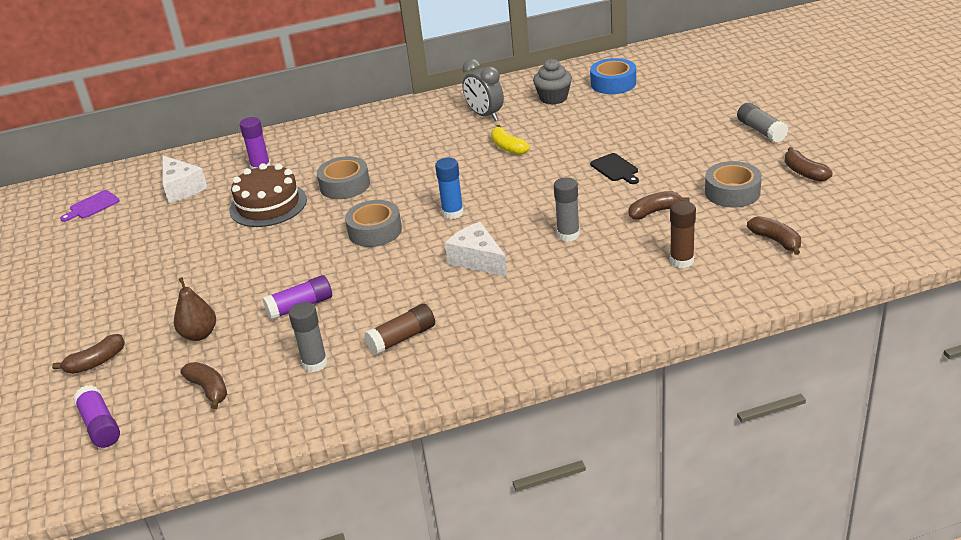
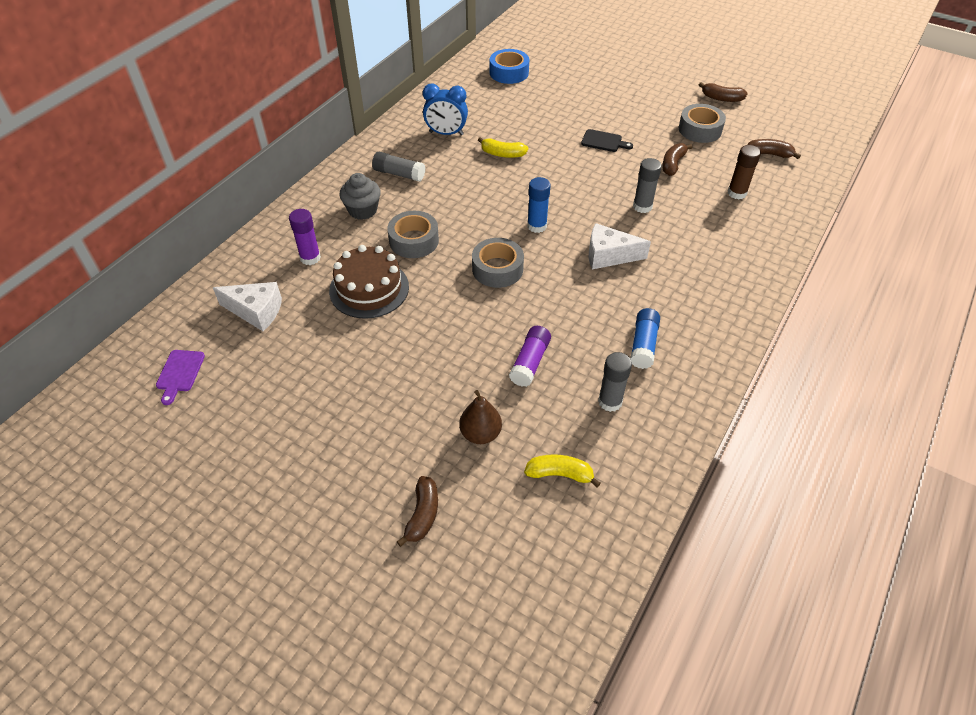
camera: 45 degrees left, 15 degrees up
(100, 426) = (515, 565): purple glue stick -> none
(209, 389) = (560, 474): brown banana -> yellow banana
(402, 338) = (643, 345): brown glue stick -> blue glue stick
(485, 115) = (446, 133): grey clock -> blue clock
(553, 98) = (480, 100): grey cupcake -> grey cupcake (362, 210)
(761, 131) = (657, 77): grey glue stick -> grey glue stick (399, 174)

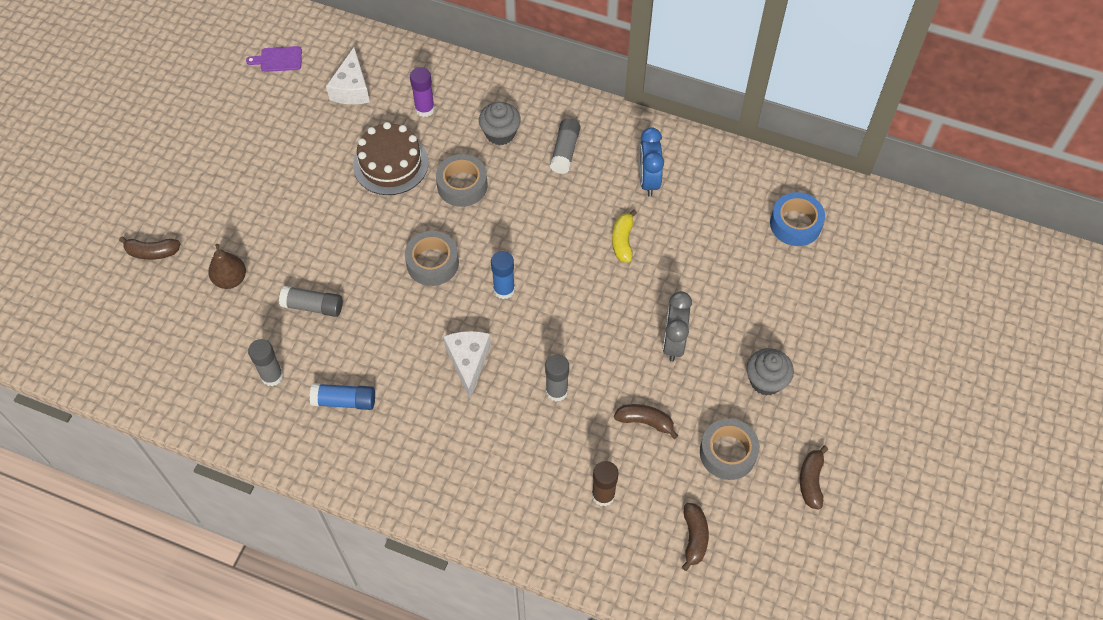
camera: 80 degrees right, 10 degrees up
(530, 362) = (313, 306): purple glue stick -> grey glue stick
(560, 474) = (193, 343): yellow banana -> none
(603, 141) = (673, 343): black cutting board -> grey clock
(641, 105) = (766, 381): none -> grey cupcake

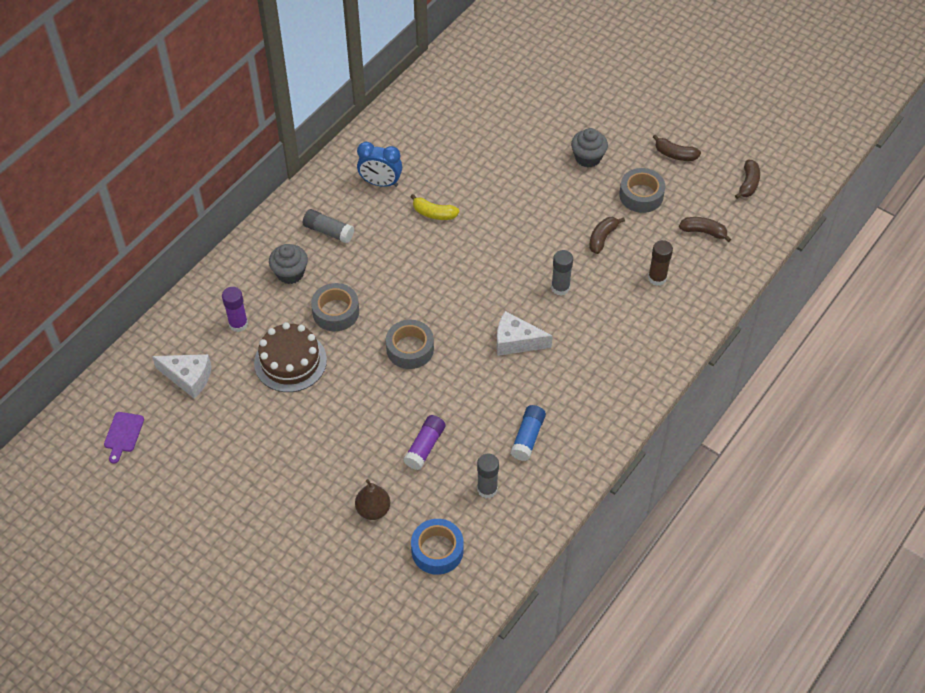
camera: 75 degrees left, 5 degrees down
(152, 252) = (318, 574): brown banana -> brown banana (748, 184)
(313, 306) = (425, 447): grey glue stick -> purple glue stick
(504, 290) = (454, 303): blue glue stick -> none
(673, 343) = (539, 204): grey clock -> none
(795, 224) = (456, 103): blue tape -> blue tape (437, 550)

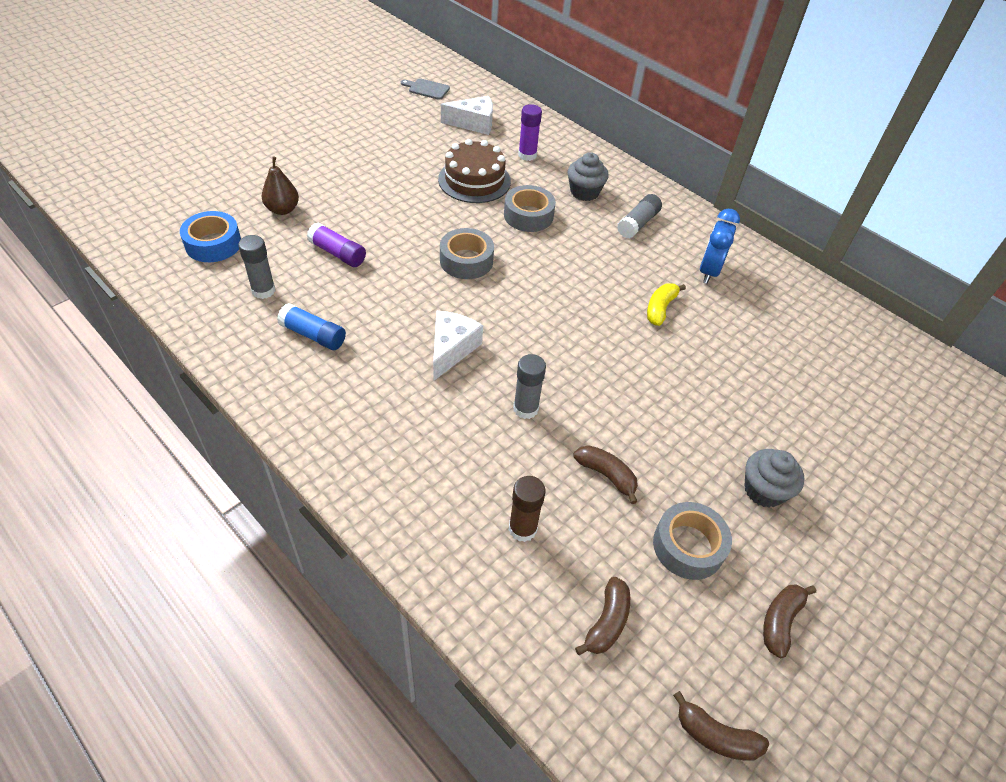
camera: 95 degrees right, 5 degrees down
(123, 434) = (427, 89): purple cutting board -> grey cutting board
(188, 378) = (474, 124): white cheese -> white cheese turned 120 degrees counterclockwise

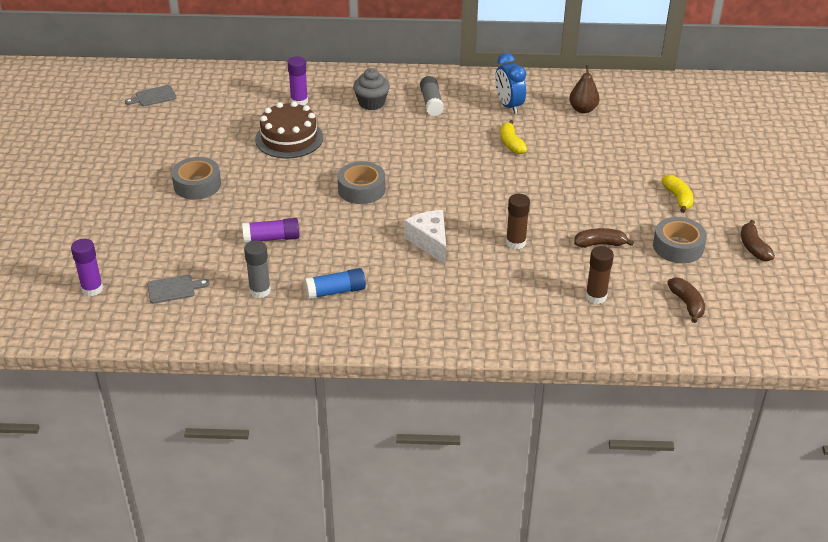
camera: 40 degrees left, 10 degrees down
(168, 205) = (92, 289): none -> purple glue stick
(213, 244) = (174, 289): blue tape -> grey cutting board
(283, 209) = (186, 238): brown pear -> brown pear (583, 109)
(474, 124) = (228, 101): white cheese -> none
(525, 408) = (515, 242): grey glue stick -> brown glue stick
(528, 215) = (358, 139): grey tape -> grey tape (197, 185)
(715, 736) = (784, 310): brown banana -> none
(764, 490) = (678, 198): grey cupcake -> yellow banana

